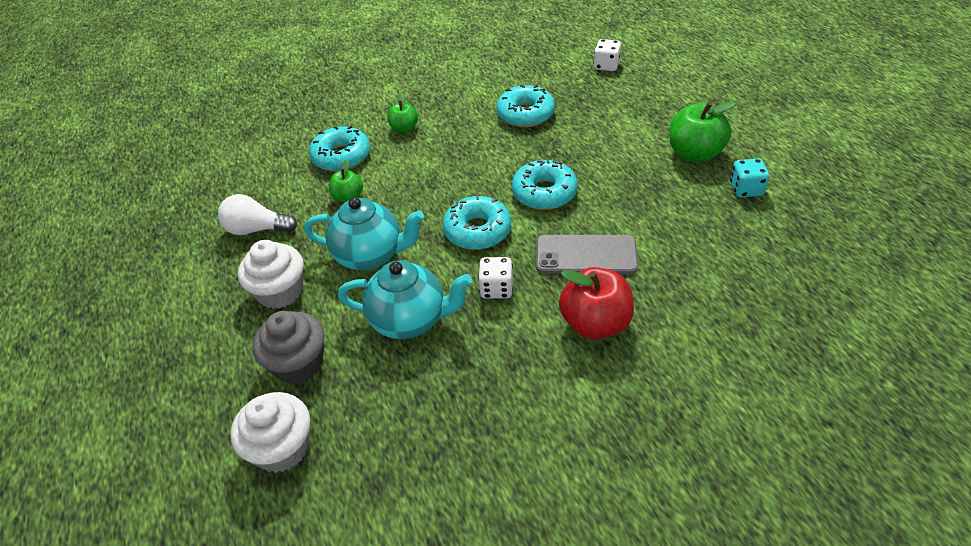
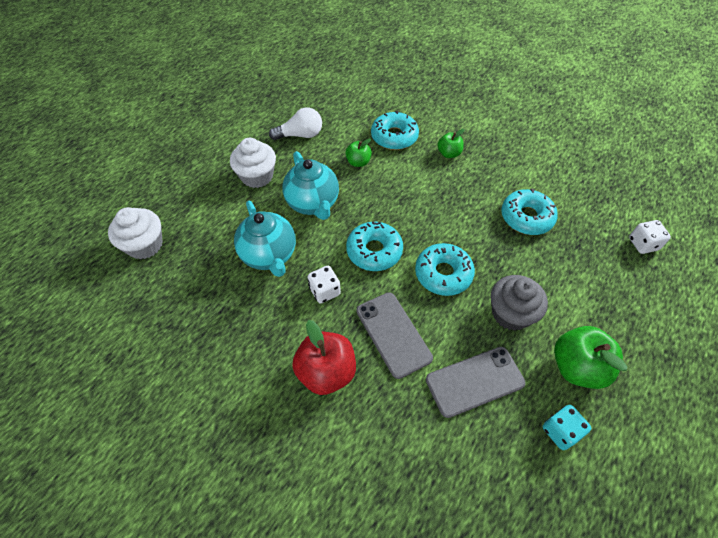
camera: 55 degrees right, 10 degrees up
(256, 229) = (300, 135): white light bulb -> white light bulb turned 105 degrees clockwise
(298, 363) = (207, 217): grey cupcake -> grey cupcake (511, 313)
(671, 220) = (474, 381): none -> grey phone

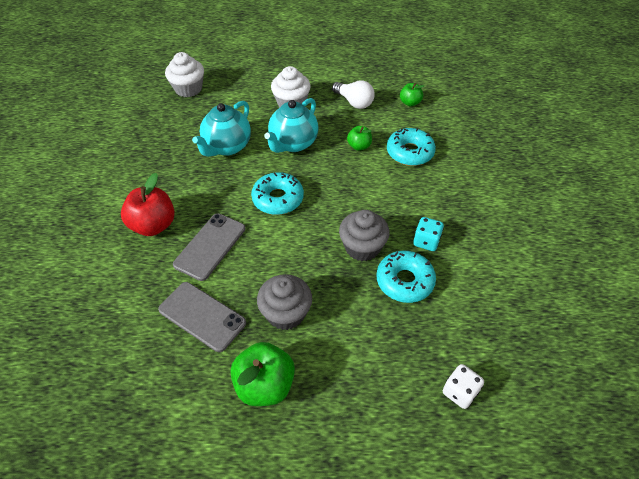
camera: 55 degrees right, 5 degrees down
(324, 291) = (219, 190): white dice -> none
(443, 274) = (290, 250): turquoise donut -> none
(449, 154) = (427, 195): green apple -> green apple (410, 103)
(474, 224) = (362, 247): none -> grey cupcake
(560, 431) = (192, 396): turquoise dice -> turquoise dice (426, 241)

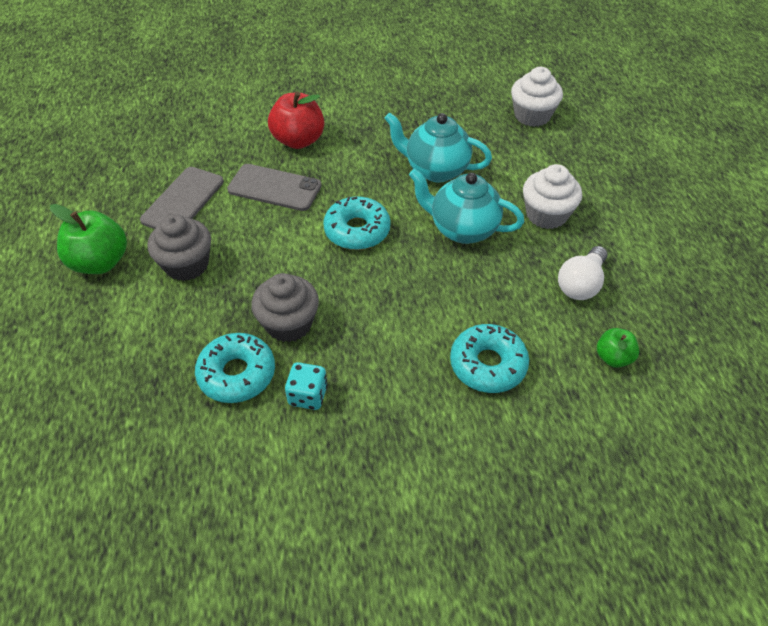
camera: 80 degrees right, 0 degrees up
(359, 146) = (481, 300): green apple -> none
(459, 392) = (73, 441): white dice -> none

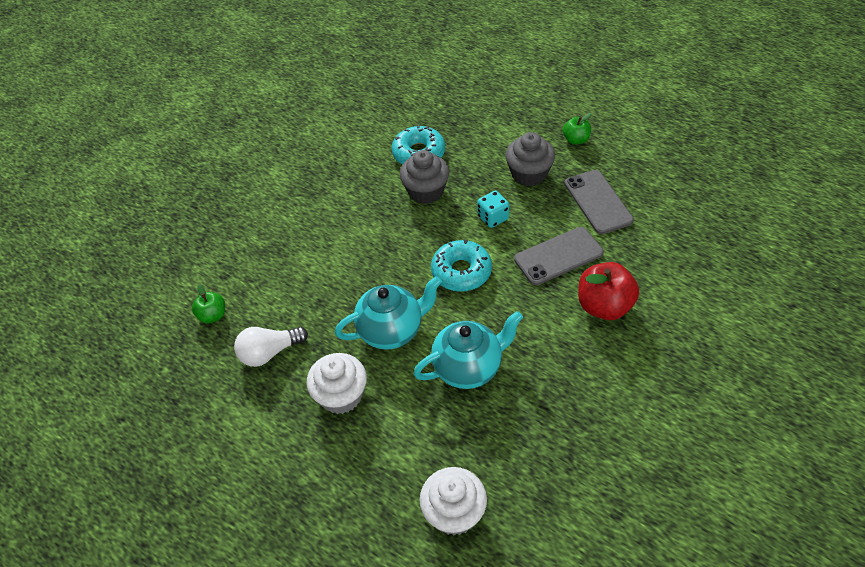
camera: 140 degrees right, 0 degrees up
(100, 262) = (576, 140): green apple -> green apple, size x0.56
(308, 395) = (370, 171): turquoise dice -> turquoise dice (493, 218)
(488, 365) = (288, 254): turquoise donut -> none
(580, 284) = (269, 353): white light bulb -> white light bulb turned 105 degrees counterclockwise

